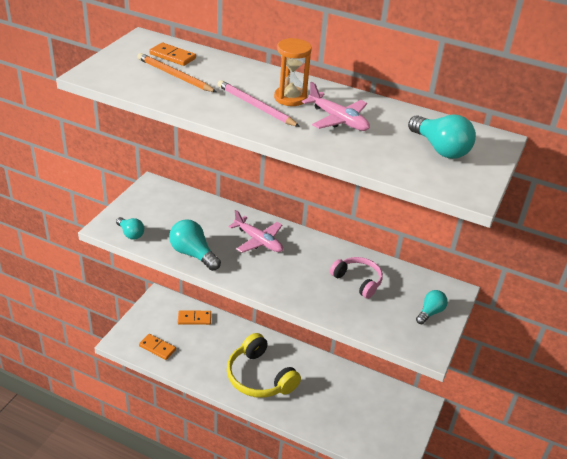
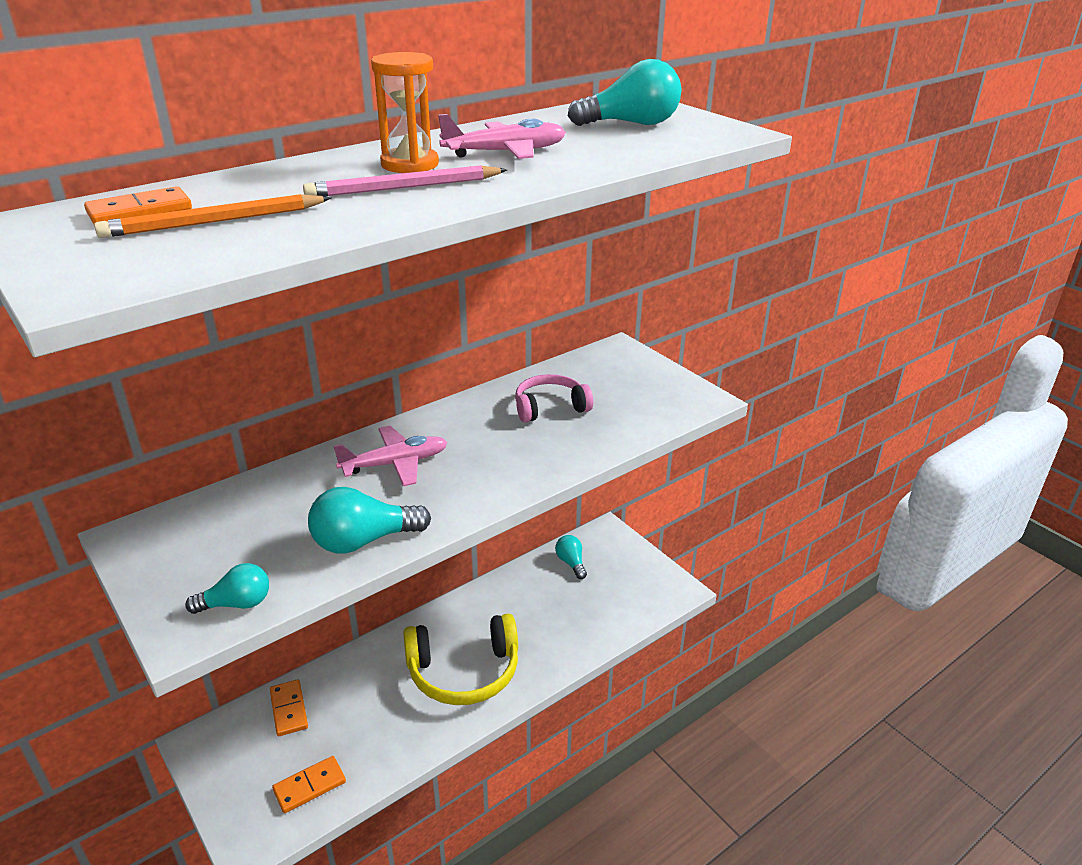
camera: 60 degrees left, 5 degrees down
(194, 318) = (289, 709): orange domino -> orange domino turned 45 degrees counterclockwise
(430, 312) = (643, 376): turquoise light bulb -> turquoise light bulb (571, 563)

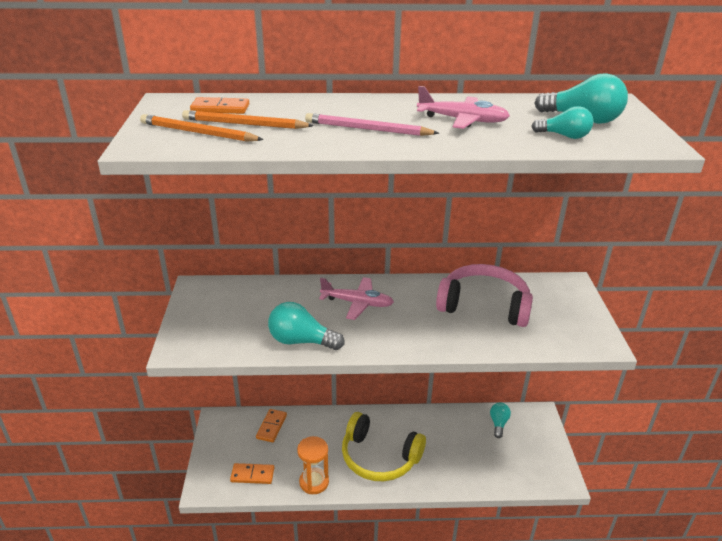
camera: 35 degrees right, 0 degrees up
(154, 250) = (198, 133): none -> orange pencil
(237, 604) = (213, 346): turquoise light bulb -> turquoise light bulb (564, 136)
(410, 164) = (392, 114): orange hourglass -> orange hourglass (314, 482)
(550, 407) = (484, 306): pink headphones -> pink headphones, size x1.65

